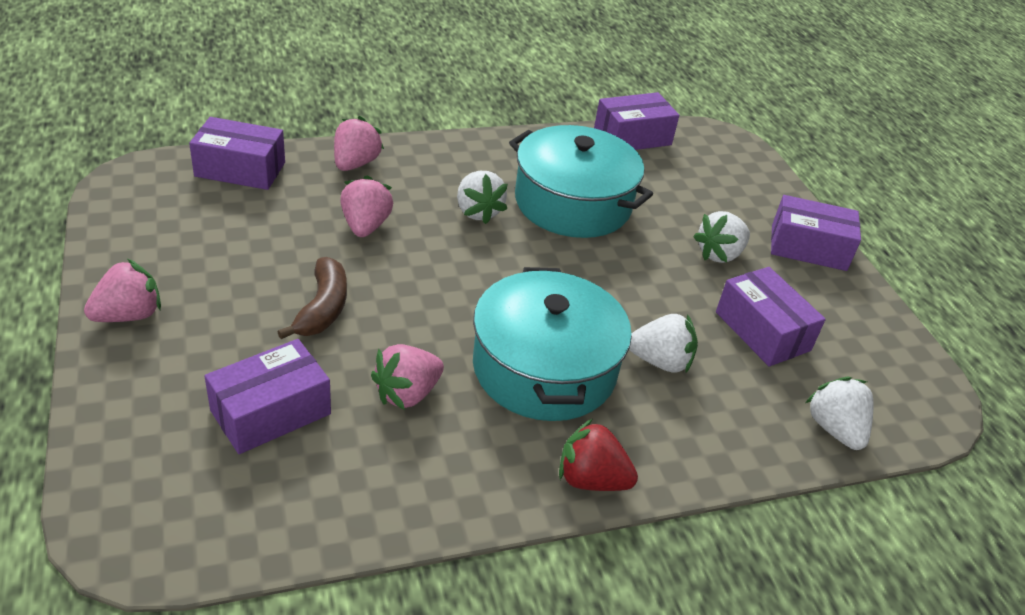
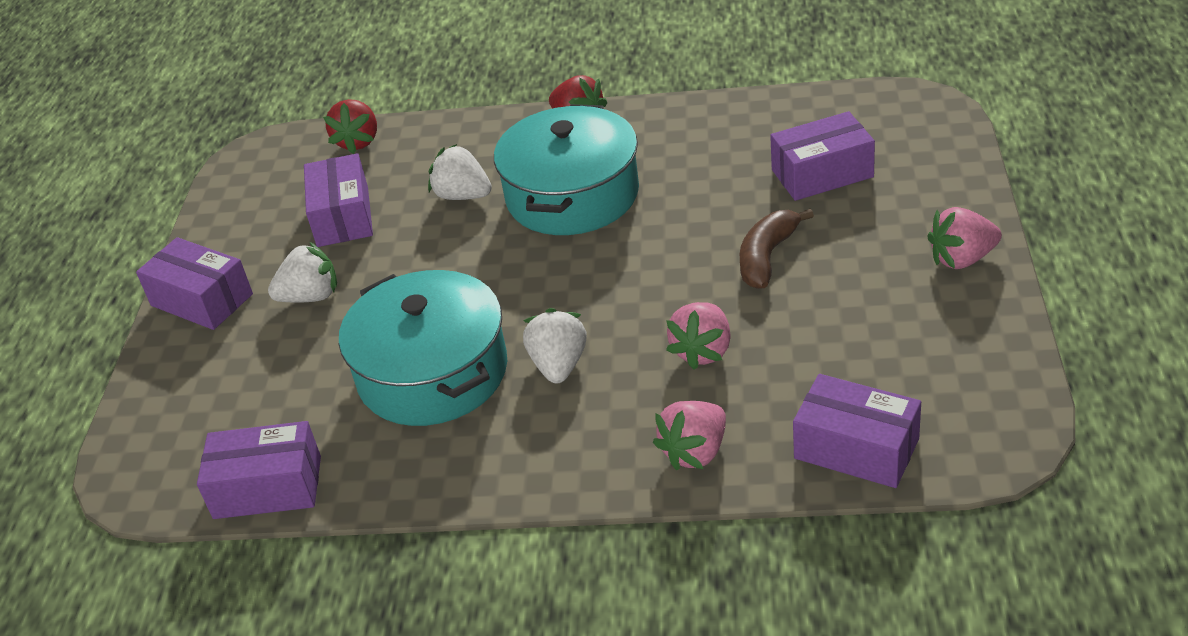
camera: 150 degrees left, 0 degrees up
(407, 393) = (703, 181): pink strawberry -> none
(835, 429) = (358, 142): white strawberry -> red strawberry

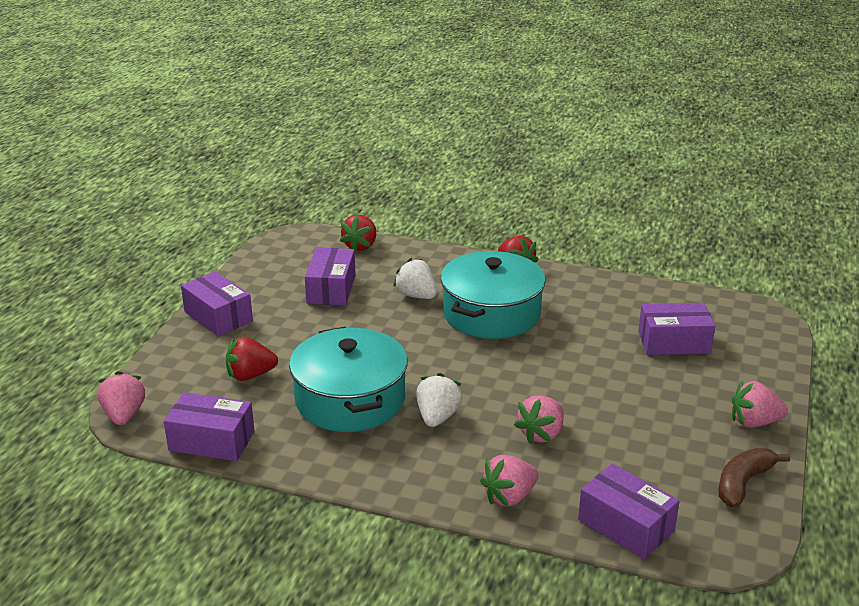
camera: 10 degrees right, 10 degrees down
(129, 484) = (124, 415): none -> pink strawberry
(282, 375) = (250, 375): none -> red strawberry
(311, 296) = (289, 332): white strawberry -> none
(767, 257) = (612, 386): brown banana -> brown banana (743, 483)

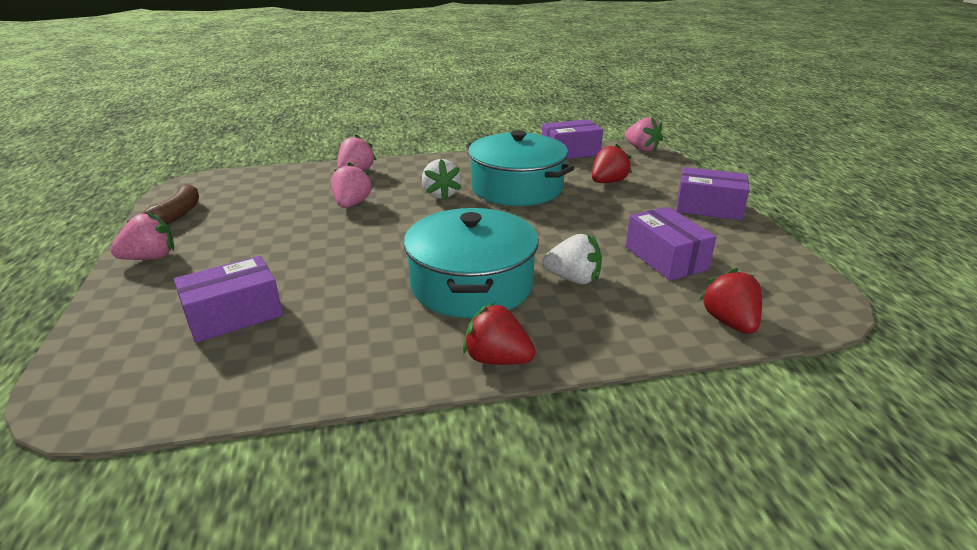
camera: 150 degrees right, 0 degrees up
(625, 525) = (270, 177): purple box -> none

